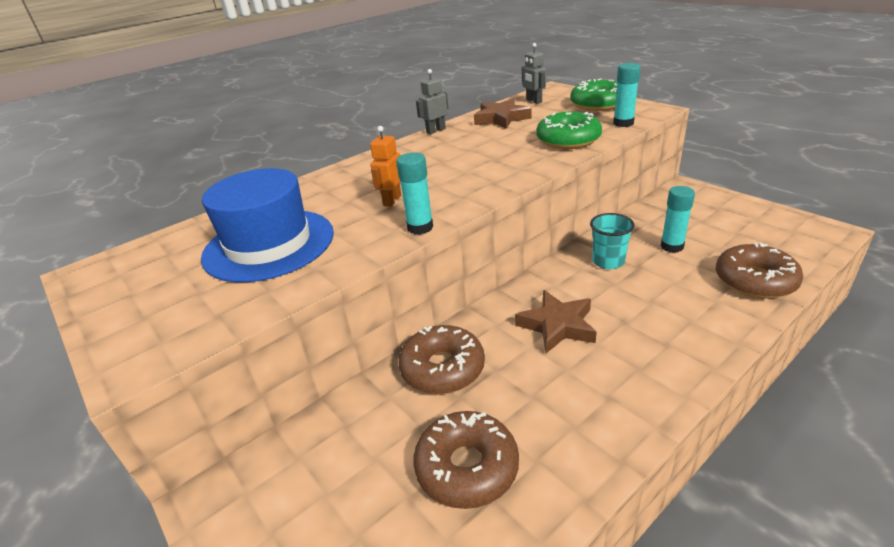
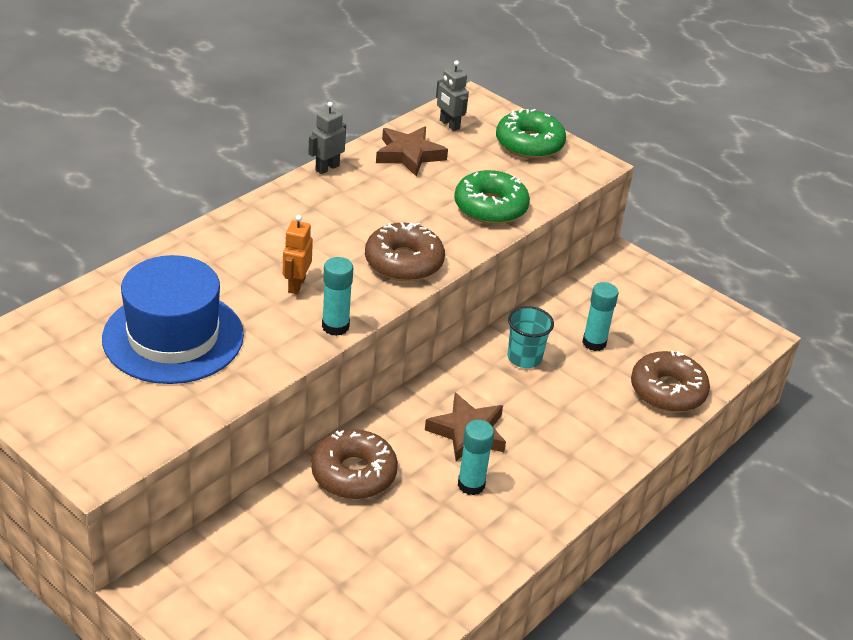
camera: 15 degrees left, 5 degrees up
(467, 467) = (386, 563): brown donut -> brown donut (404, 262)
(623, 123) = (555, 185): turquoise glue stick -> turquoise glue stick (471, 485)

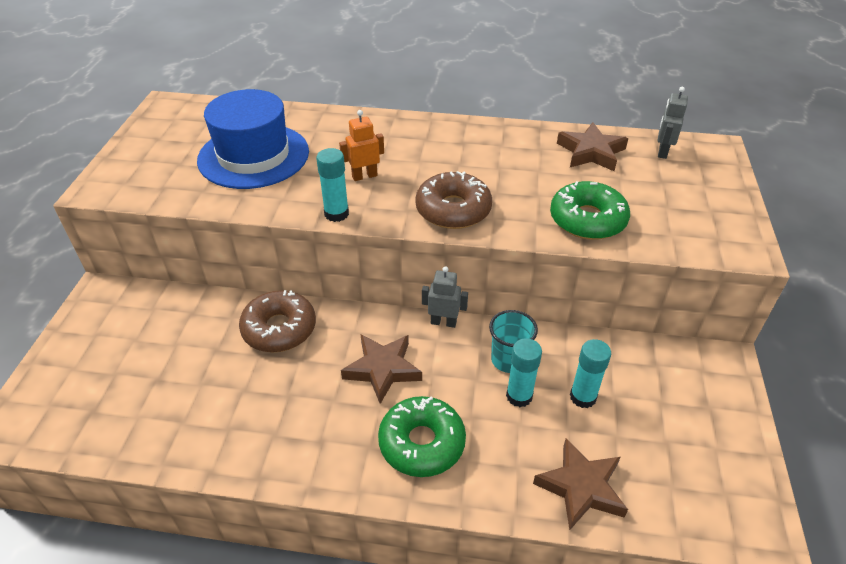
camera: 60 degrees right, 5 degrees up
(327, 168) = (517, 127): grey robot -> grey robot (443, 322)
(471, 485) = (323, 402): turquoise glue stick -> turquoise glue stick (519, 396)
(529, 144) = (709, 201): green donut -> green donut (422, 443)
(667, 391) = (581, 487): brown donut -> brown star

